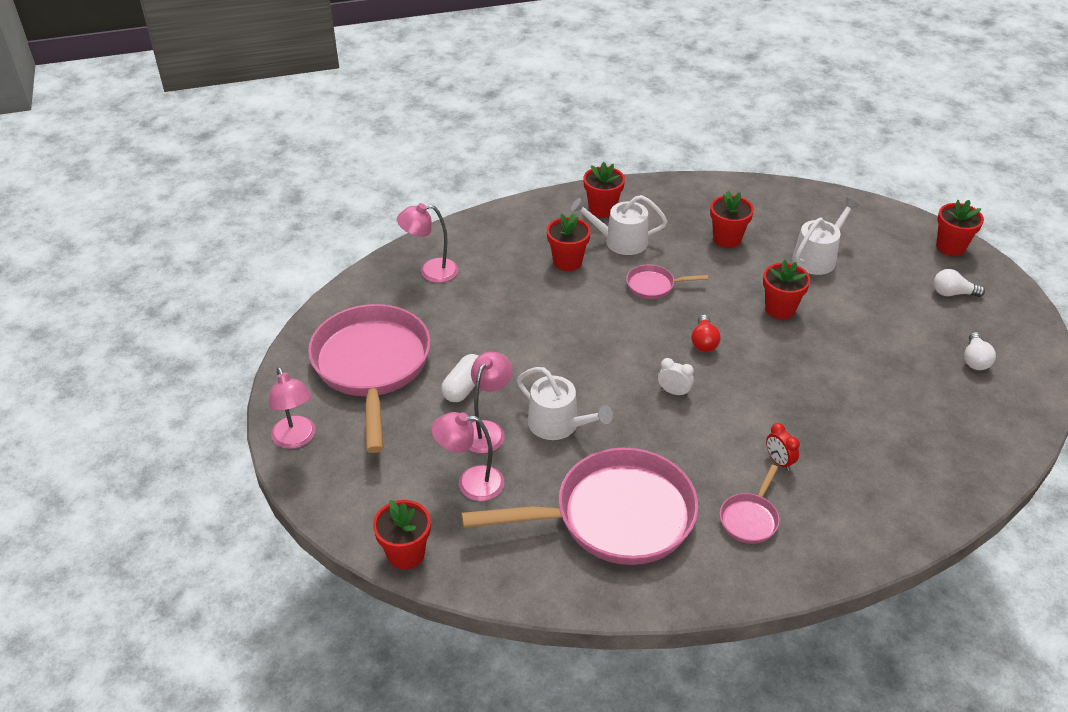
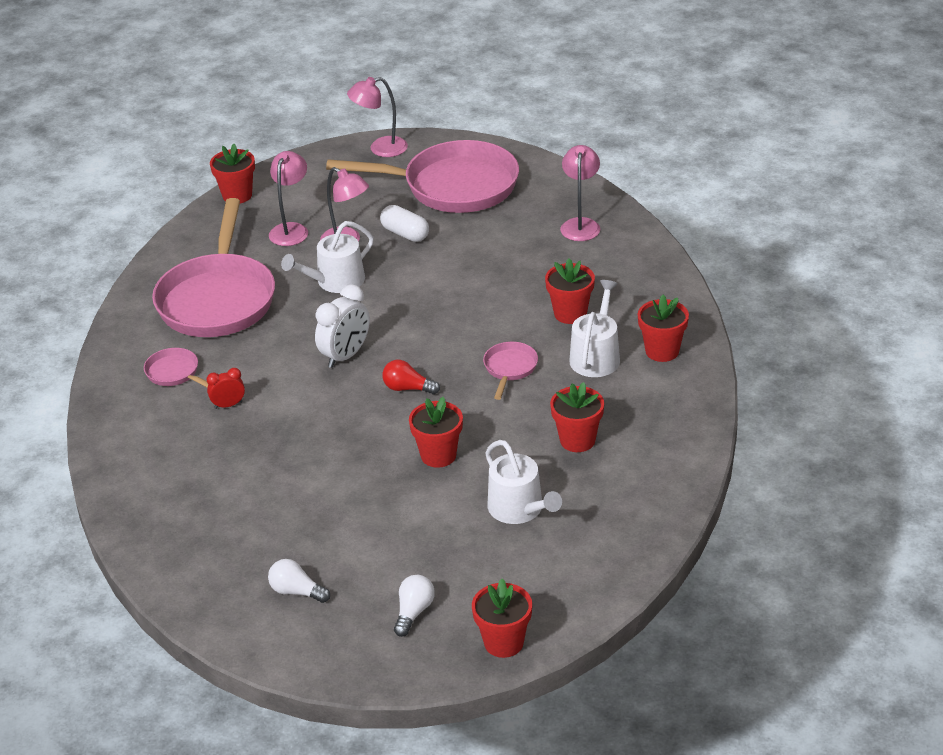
camera: 105 degrees right, 5 degrees down
(674, 392) = (345, 356): white clock -> white clock, size x1.77

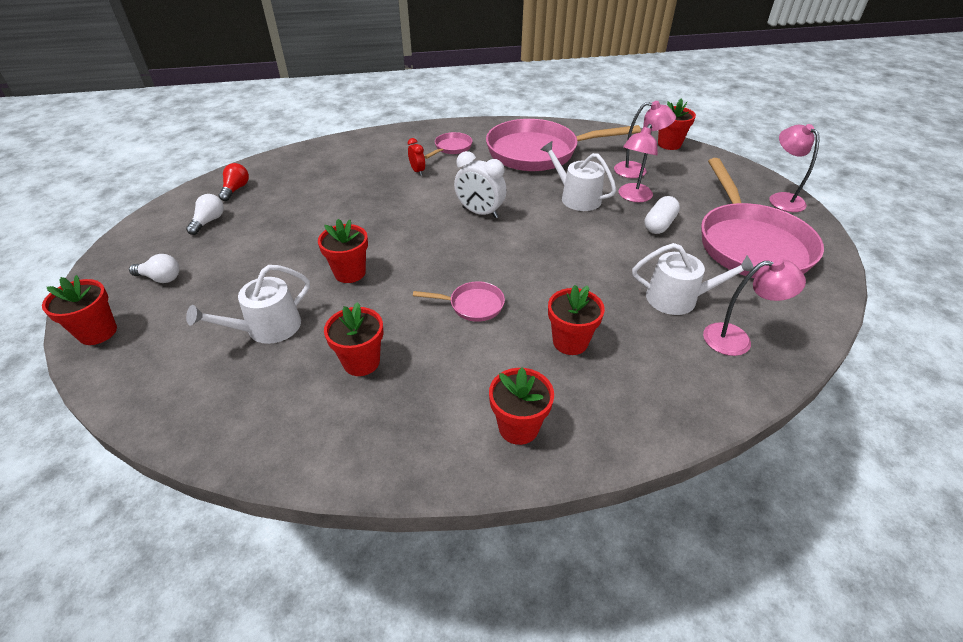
camera: 80 degrees right, 5 degrees up
(408, 388) = (440, 248): red light bulb -> red light bulb (236, 189)
(596, 356) = (500, 367): white watering can -> white watering can (678, 298)

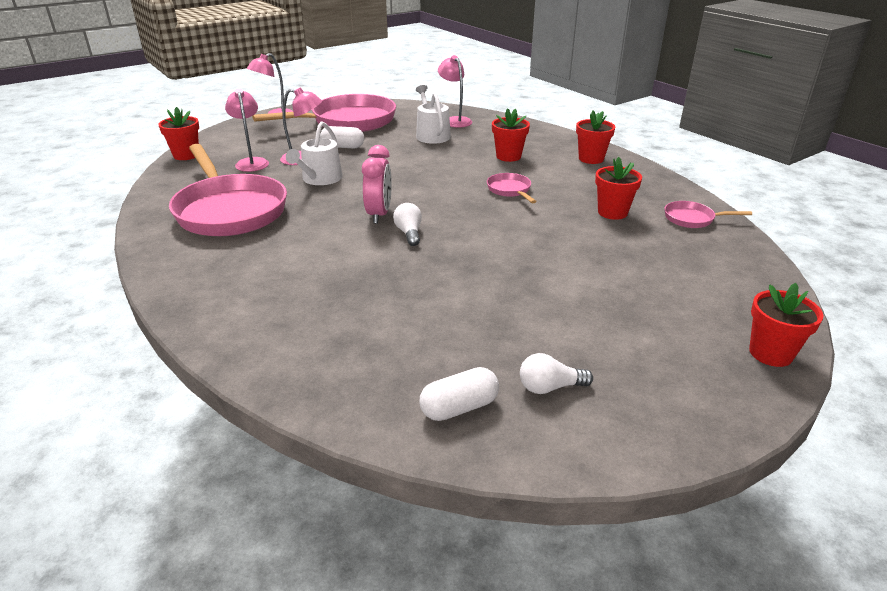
camera: 115 degrees left, 10 degrees down
(160, 278) = (670, 361): white light bulb -> white light bulb (409, 233)
(236, 189) = (459, 407): red light bulb -> white capsule
(267, 328) = (637, 261): white watering can -> none
(350, 273) = (531, 249): red flower pot -> none
(417, 171) = (313, 270): red clock -> none
(451, 148) = (237, 264): pink pan -> pink pan (692, 219)
(480, 213) = (379, 214): white clock -> pink clock

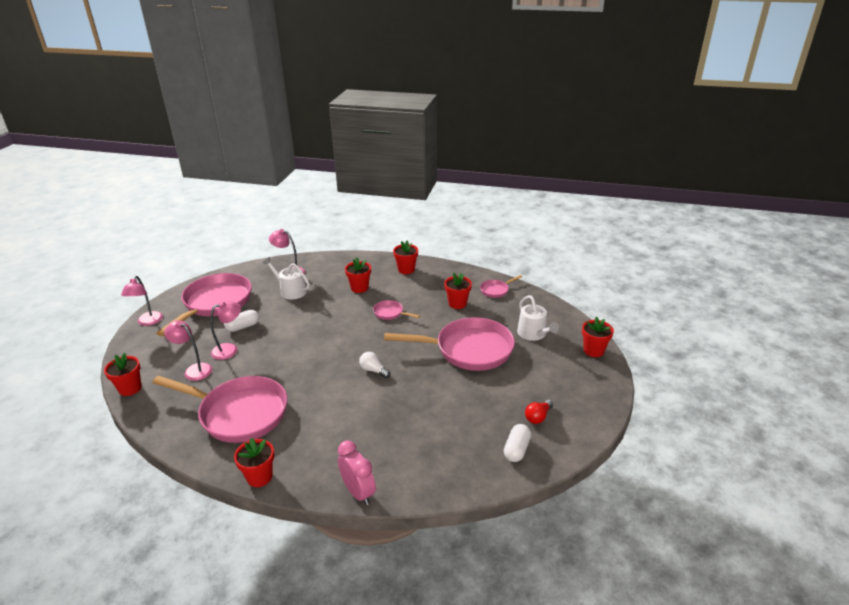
camera: 40 degrees left, 0 degrees up
(159, 269) = (259, 477): none -> red flower pot
(319, 179) = (265, 360): white watering can -> white watering can (534, 334)
(379, 214) = (339, 367): pink clock -> pink clock (358, 492)
(550, 387) = (538, 417): white light bulb -> red light bulb
(557, 264) = (468, 350): none -> pink pan

